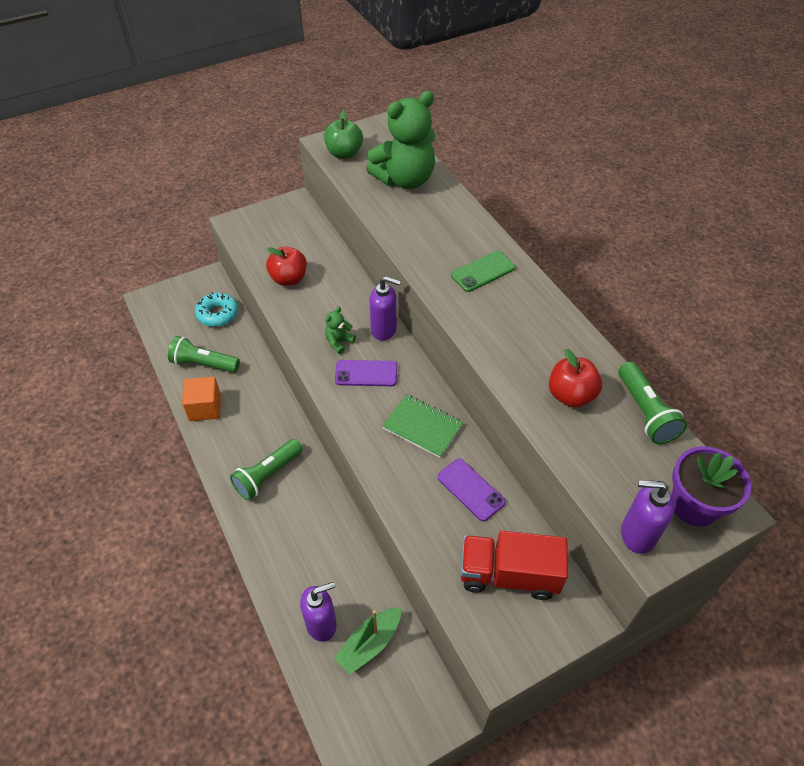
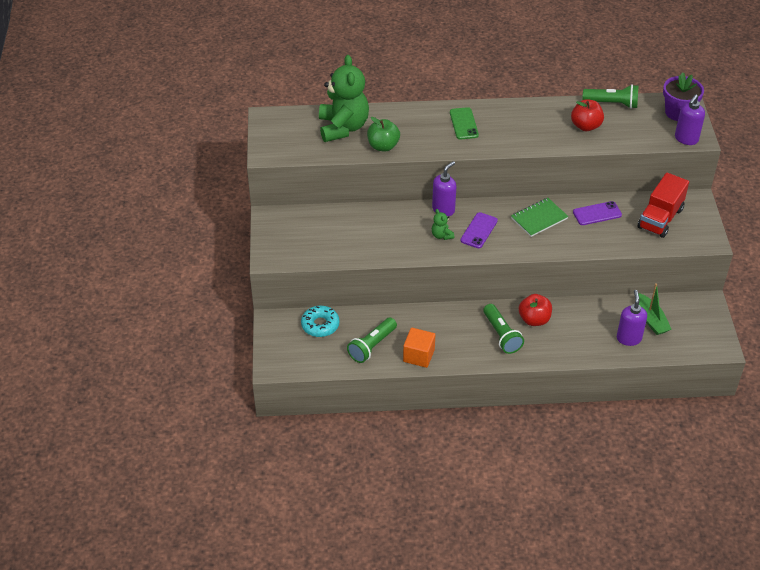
camera: 65 degrees left, 5 degrees down
(289, 279) = (358, 244): red apple -> red apple (534, 319)
(344, 153) = (288, 148): green apple -> green apple (383, 146)

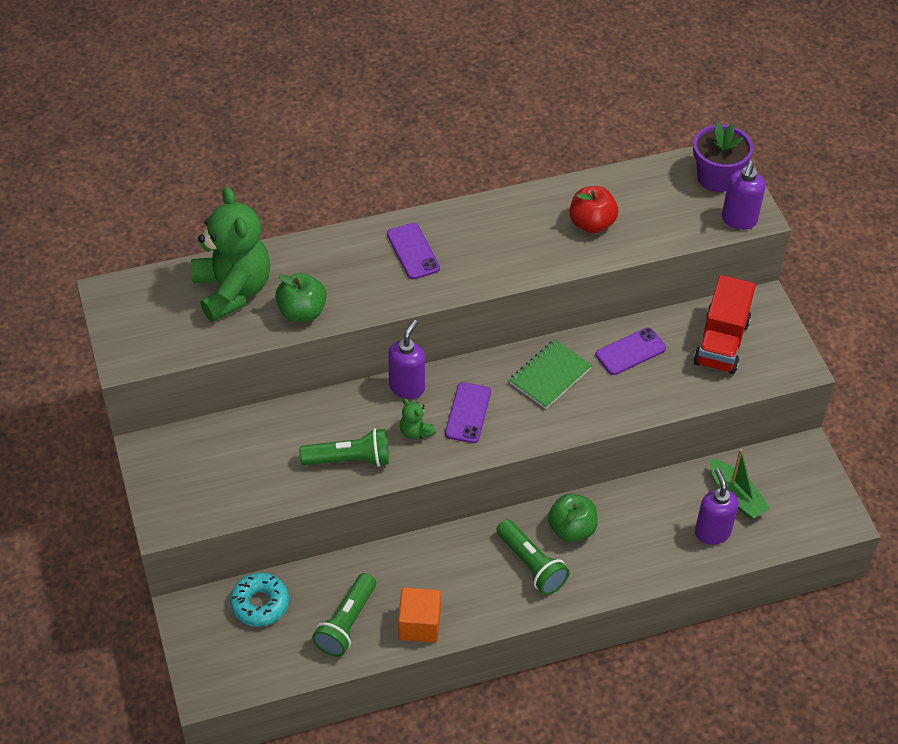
camera: 15 degrees left, 5 degrees up
(463, 124) = (413, 251): green phone -> purple phone
(534, 319) = (571, 529): red apple -> green apple
(612, 104) = (620, 179): green flashlight -> green flashlight (350, 460)

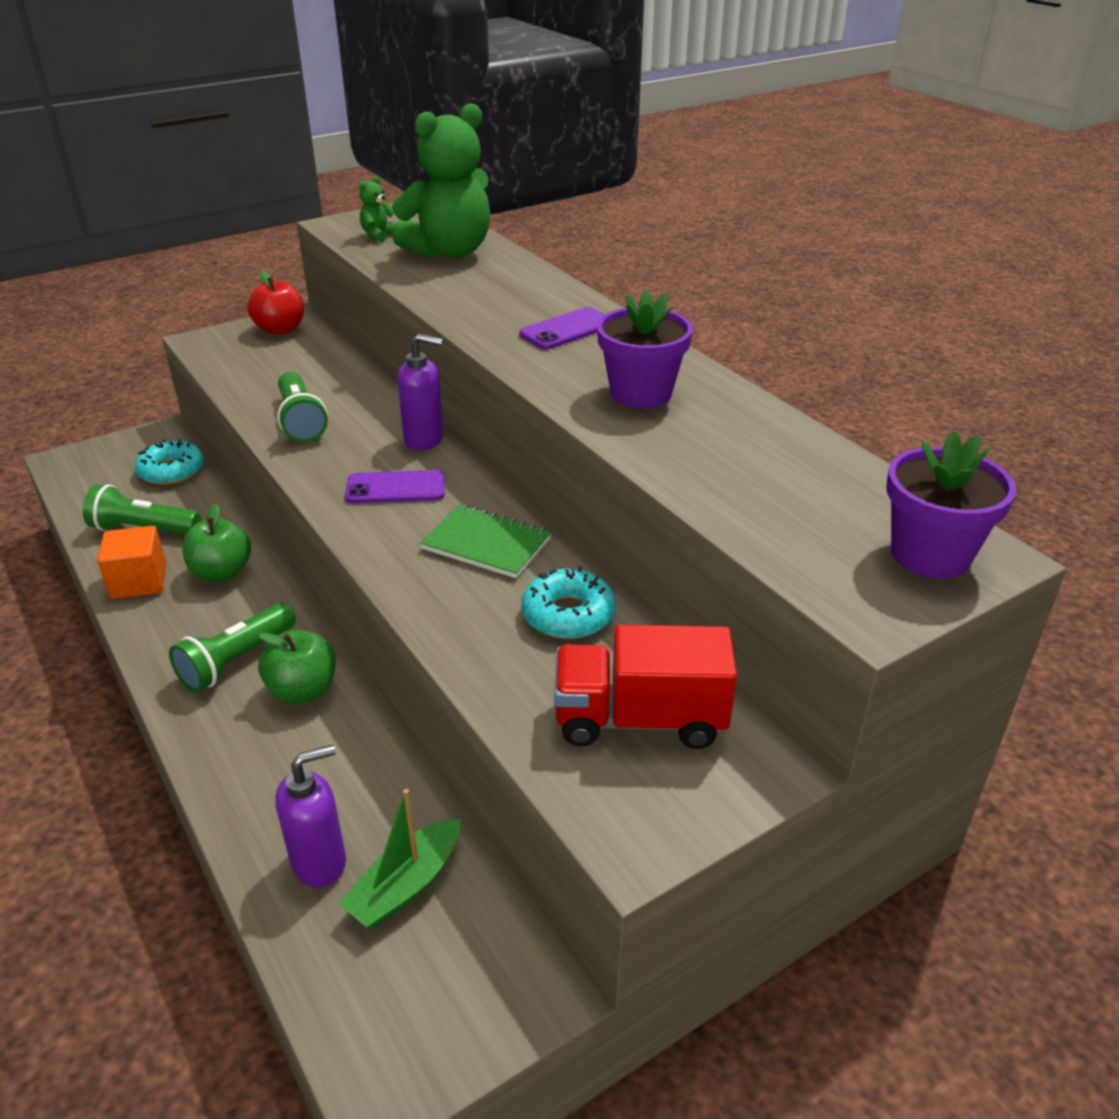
camera: 75 degrees right, 15 degrees down
(302, 312) = (433, 286): green apple -> green apple (222, 572)
(415, 432) = (353, 456): green teddy bear -> green teddy bear (379, 235)
(519, 238) = (641, 393): none -> purple flower pot
(591, 224) = (713, 445): red apple -> red apple (280, 329)
(630, 351) = (568, 614): purple phone -> turquoise donut
(738, 220) = (843, 594): purple soap dispenser -> none

